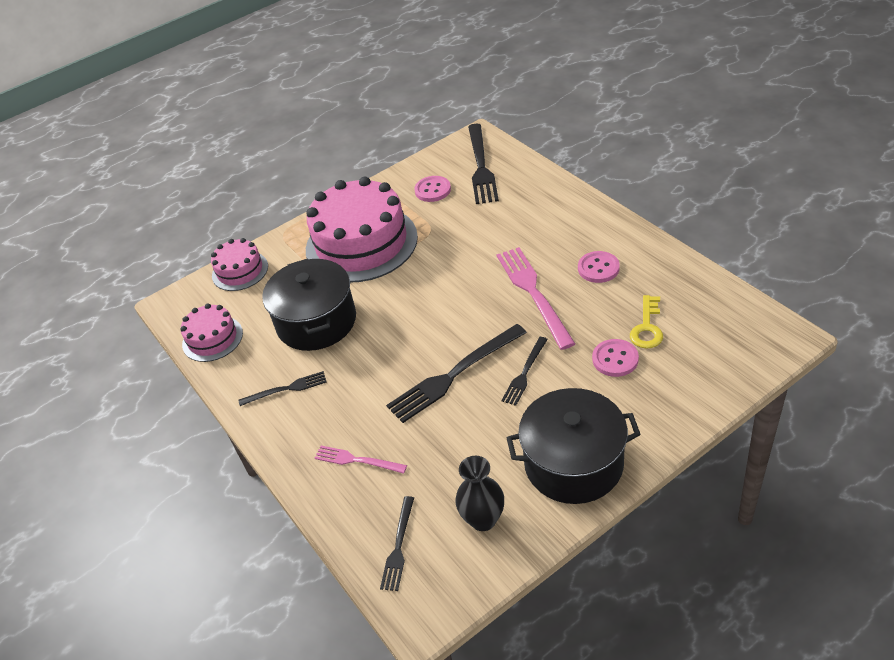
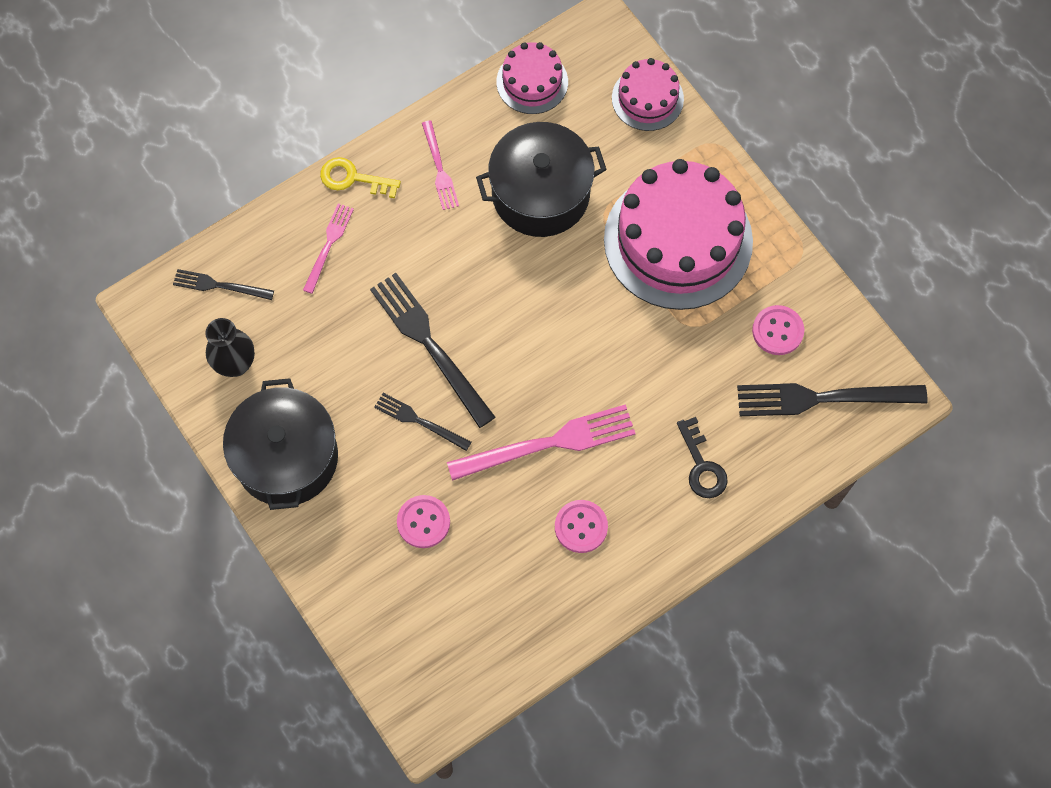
camera: 85 degrees right, 25 degrees up
(286, 389) = (439, 168): black fork -> pink fork
(538, 214) = (701, 465): none -> black key
(647, 327) = (468, 567): yellow key -> yellow key (353, 178)

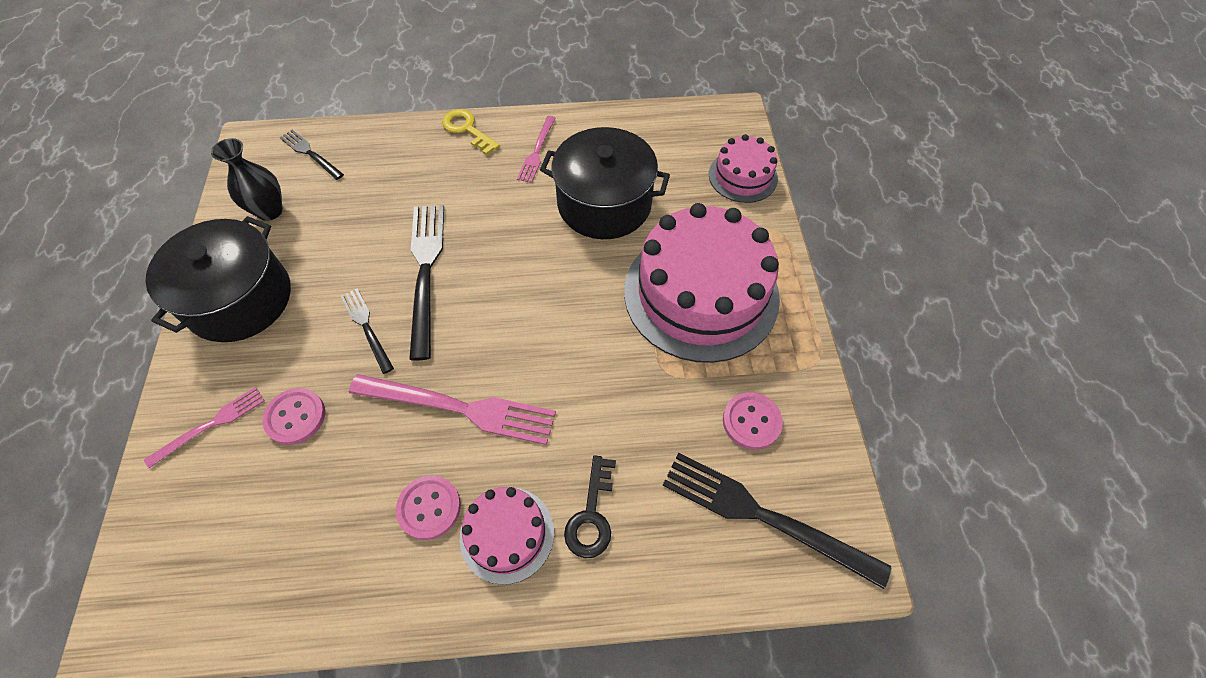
camera: 30 degrees right, 10 degrees down
(328, 245) = (411, 164): pink fork -> pink fork (210, 425)
(532, 82) = (653, 126): pink cake -> pink cake (507, 534)

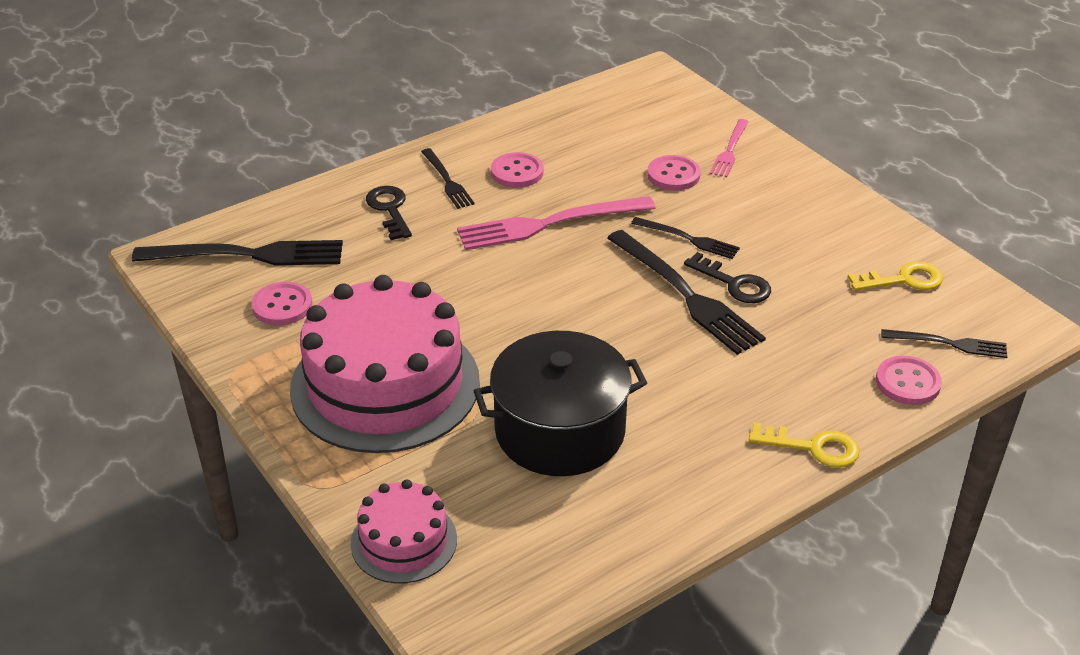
camera: 150 degrees right, 20 degrees down
(240, 299) = (823, 215): black pot -> none
(270, 211) = (903, 280): black vase -> yellow key
(368, 141) = (907, 382): none -> pink button
(382, 265) = (733, 283): none -> black key
(507, 534) = (447, 180): pink cake -> black fork
(537, 151) = (698, 458): pink fork -> none

